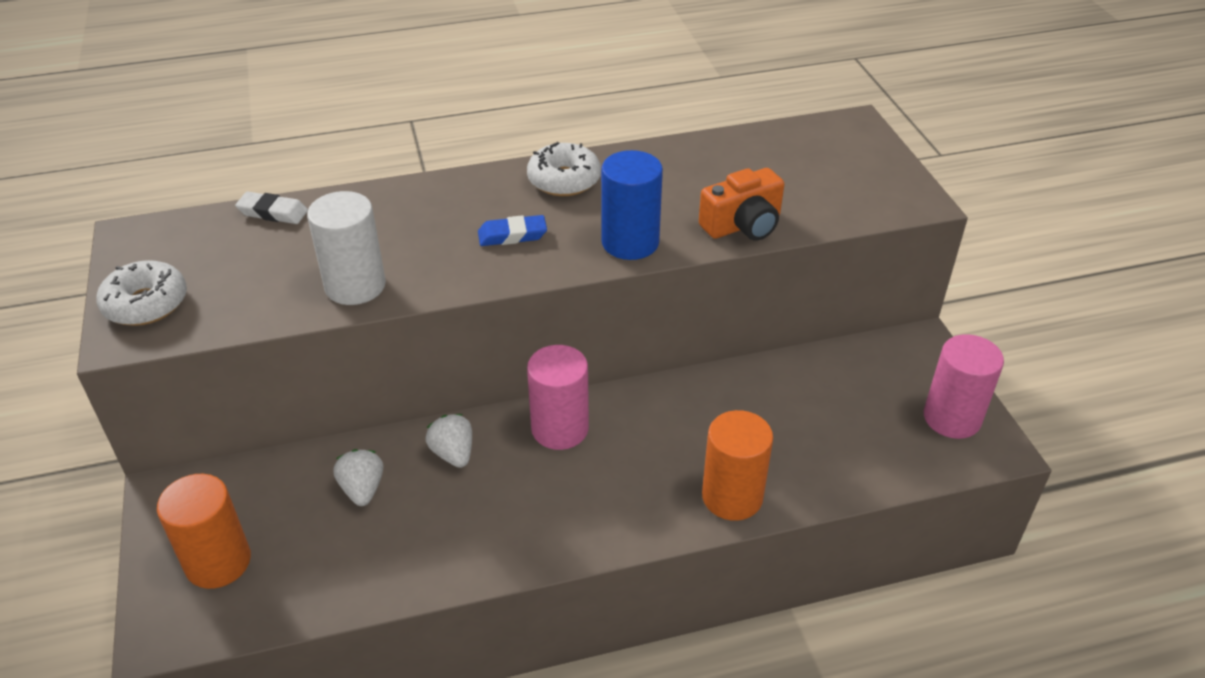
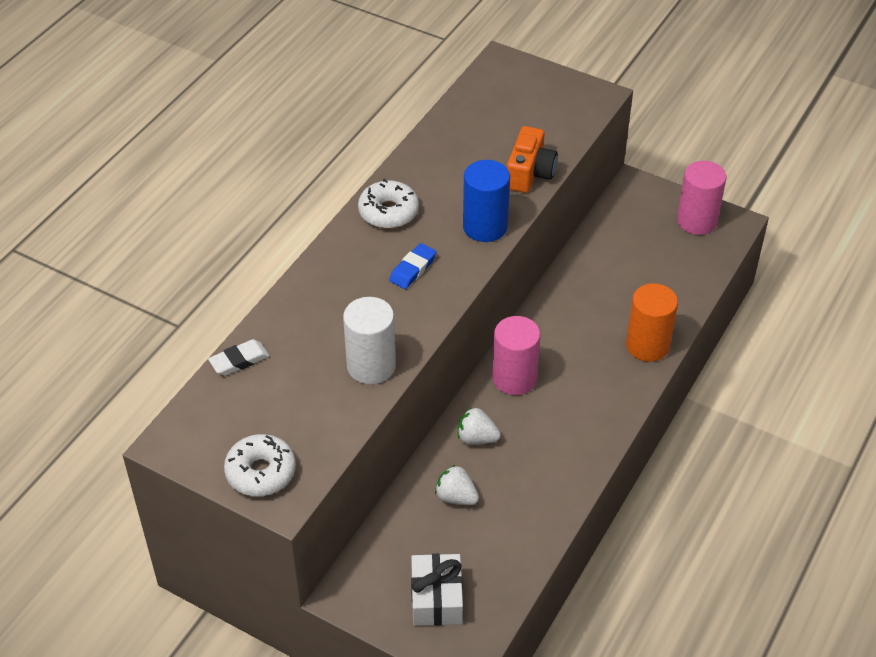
camera: 45 degrees left, 5 degrees up
(218, 562) = (436, 598): orange cylinder -> white gift

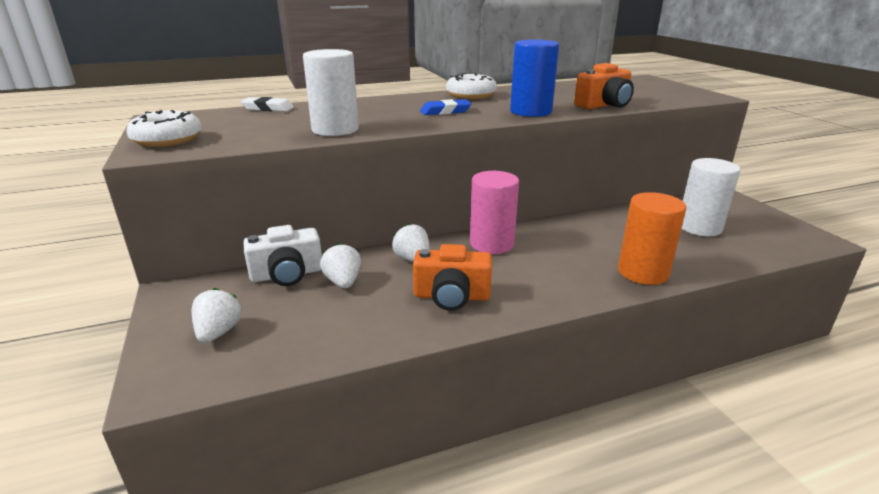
camera: 40 degrees right, 20 degrees down
(403, 518) = (287, 274): none -> white camera
(436, 598) = (218, 332): white gift -> white strawberry
(547, 459) = (451, 296): none -> orange camera
(646, 254) = (699, 227): none -> white cylinder
(696, 221) = (773, 227): pink cylinder -> none

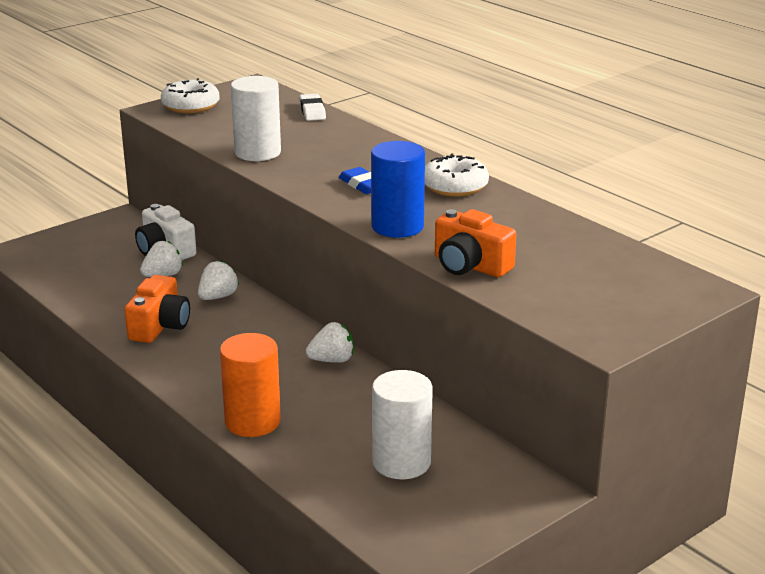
camera: 70 degrees right, 0 degrees up
(218, 332) = (75, 250): white strawberry -> white strawberry (332, 360)
(451, 296) = (160, 326): orange camera -> orange camera turned 150 degrees counterclockwise
(491, 244) = (273, 330): pink cylinder -> none

